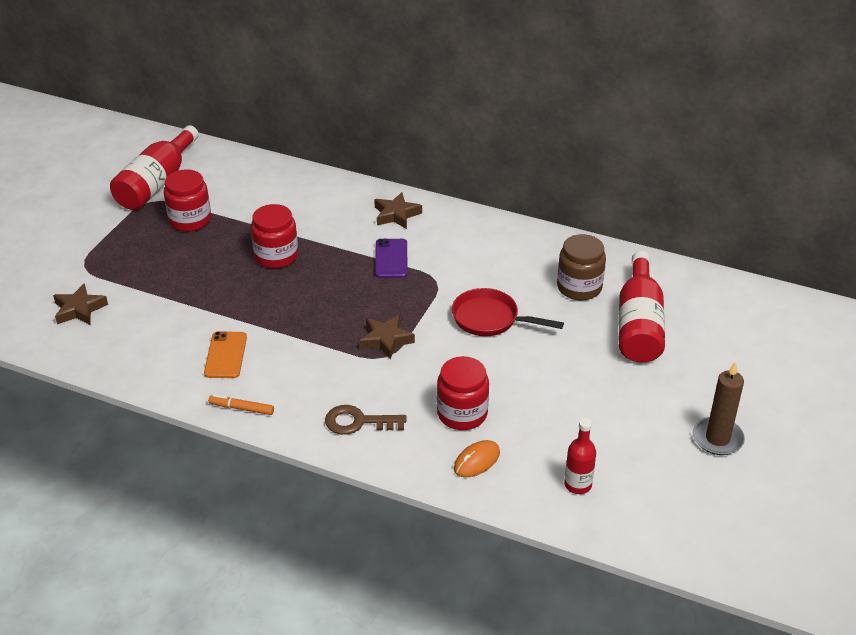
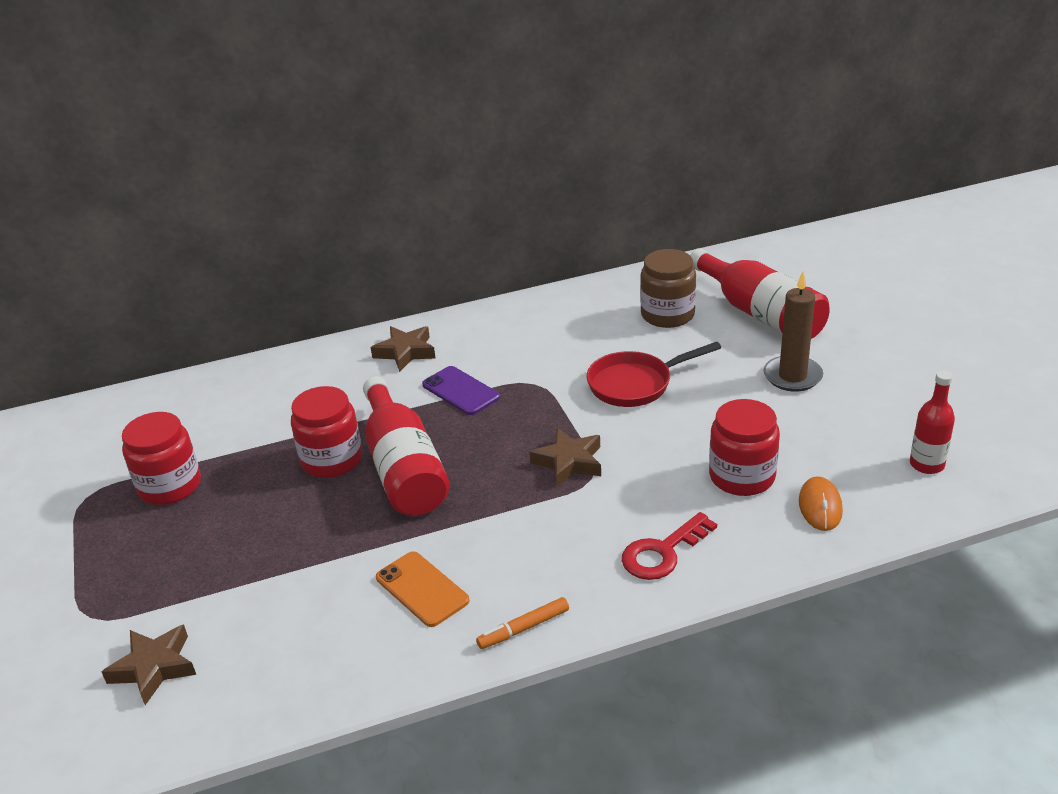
camera: 40 degrees left, 5 degrees down
(157, 183) = (68, 474): red bottle -> red bottle (404, 468)
(358, 422) = (662, 552): brown key -> red key
(717, 438) = (955, 357): brown candle -> brown candle (792, 376)

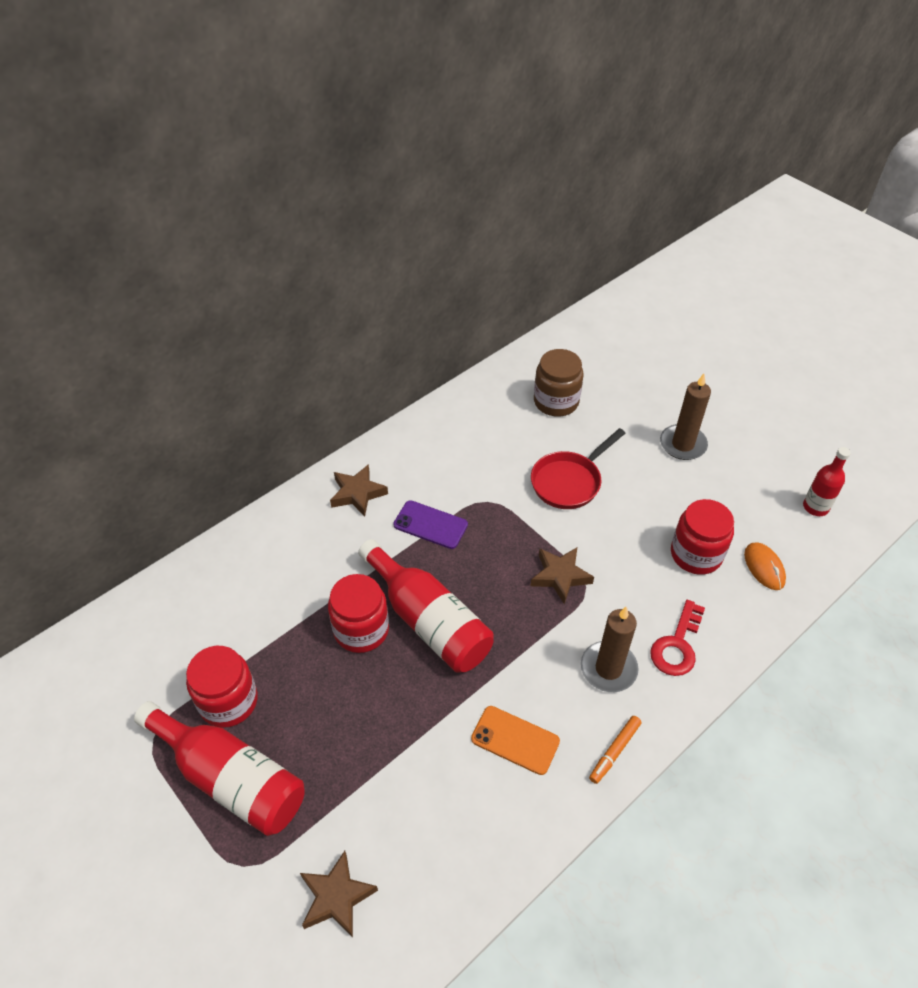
camera: 25 degrees left, 15 degrees up
(567, 554) = (608, 668): none -> brown candle
(760, 313) = (626, 384): red bottle -> red bottle (231, 778)

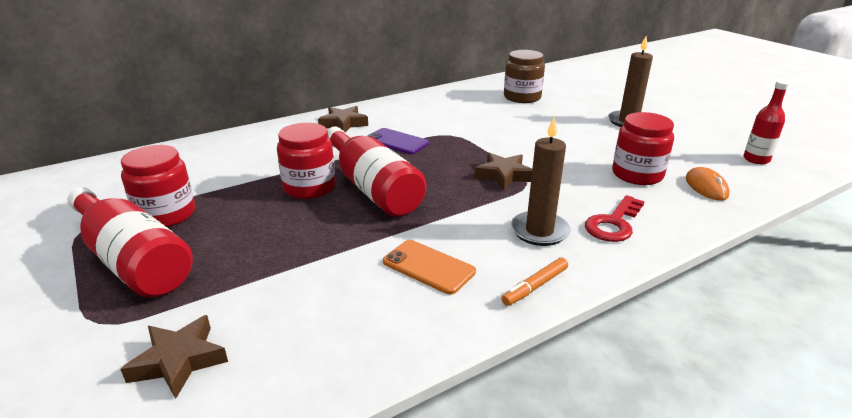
camera: 10 degrees right, 20 degrees down
(569, 482) = (524, 131): red pan -> none

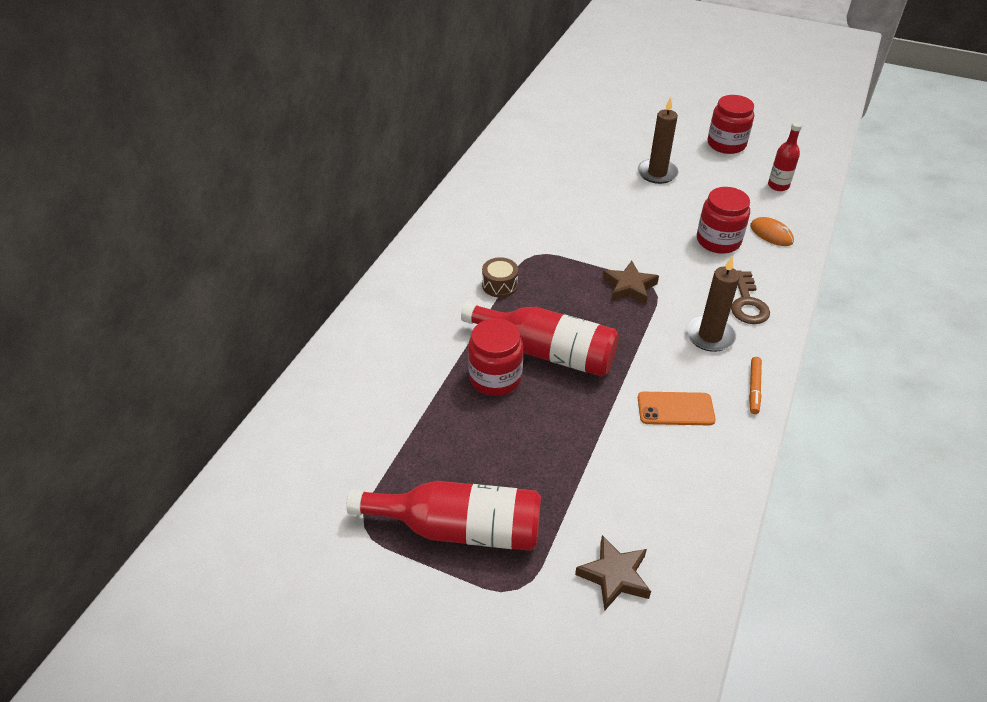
camera: 35 degrees left, 15 degrees up
(166, 215) = (415, 472): red jar -> red jar (726, 144)
(343, 124) = (420, 282): brown star -> none
(396, 142) = (500, 285): purple phone -> brown drum
(522, 97) = (540, 172): brown jar -> none
(613, 223) = (747, 303): red key -> brown key

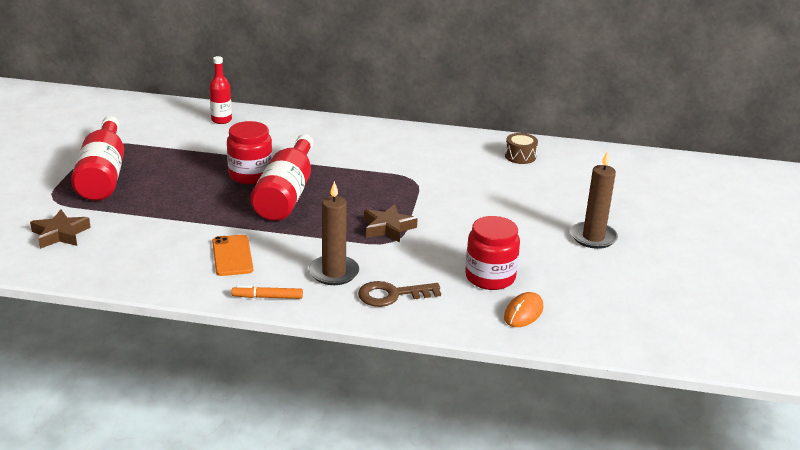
camera: 75 degrees right, 15 degrees down
(500, 285) = (363, 167): brown drum -> brown drum (520, 156)
(726, 144) = (693, 282): red jar -> none
(778, 186) = (628, 320): red bottle -> red bottle (221, 120)

